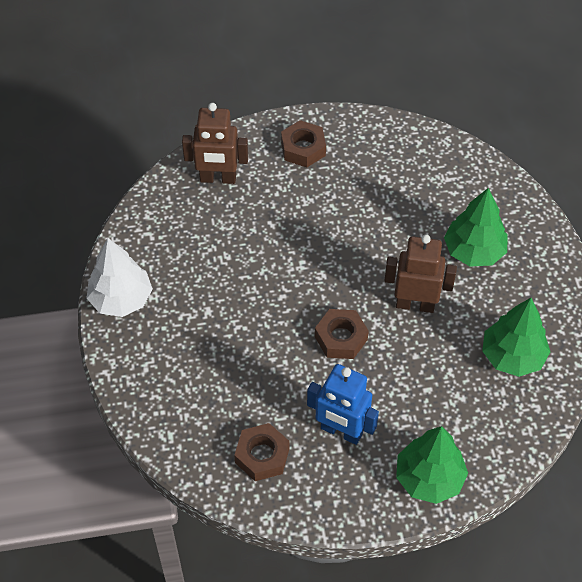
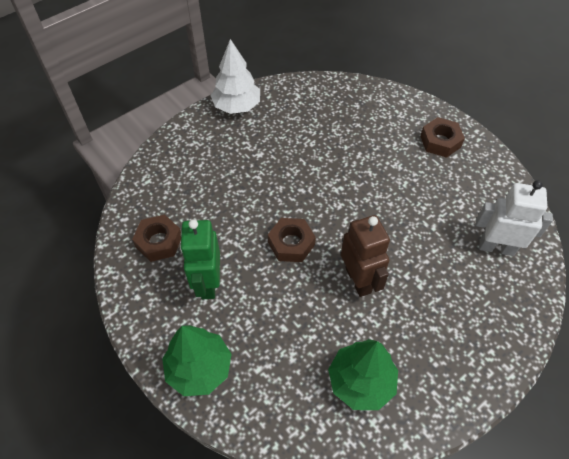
camera: 60 degrees right, 0 degrees up
(218, 178) = (371, 108): brown robot -> none
(341, 431) = (208, 283): blue robot -> green robot
(447, 181) = (496, 247): none -> white robot
(474, 251) = (444, 300): green tree -> none

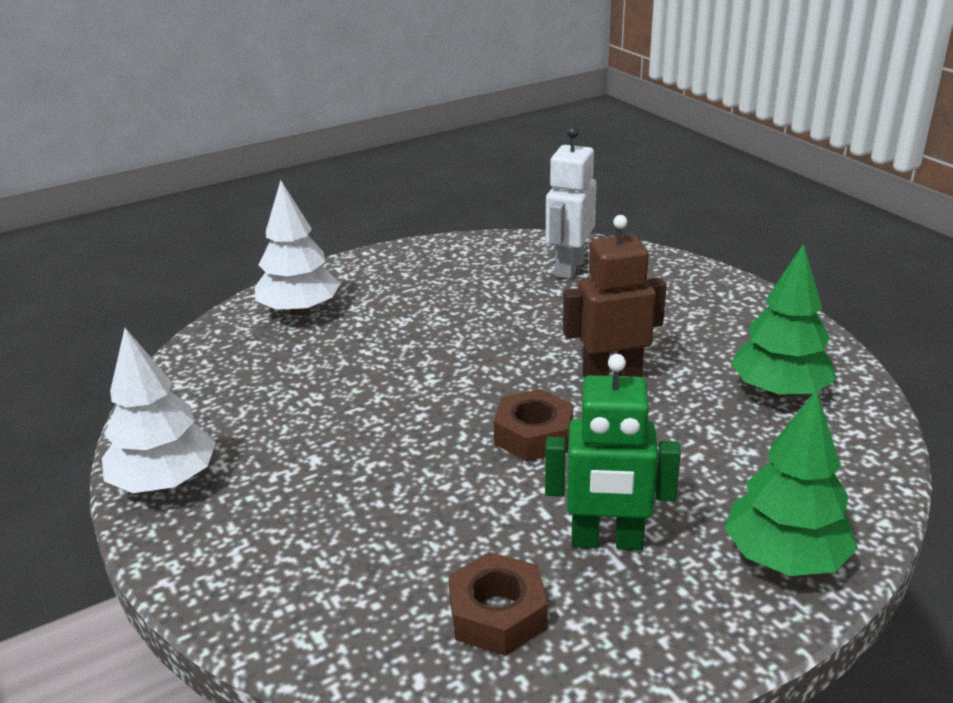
camera: 80 degrees left, 25 degrees down
(394, 116) = (300, 310): none -> white tree
(440, 141) = (372, 280): brown nut -> none

